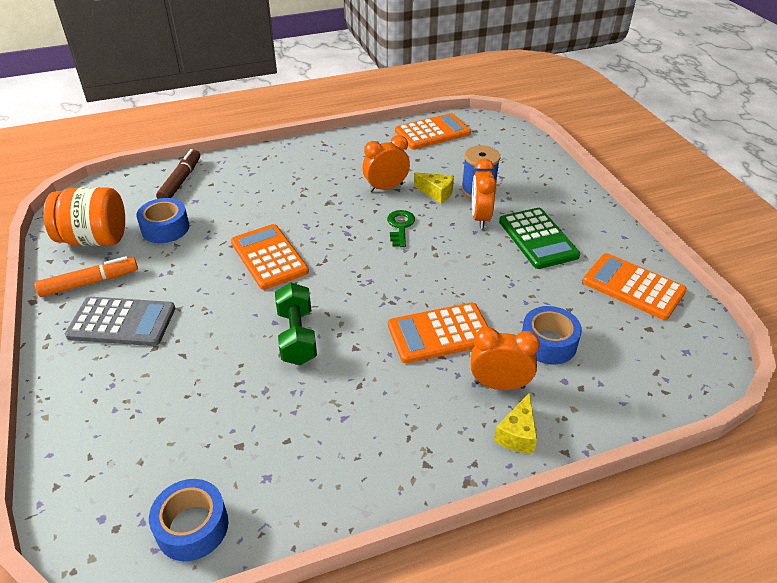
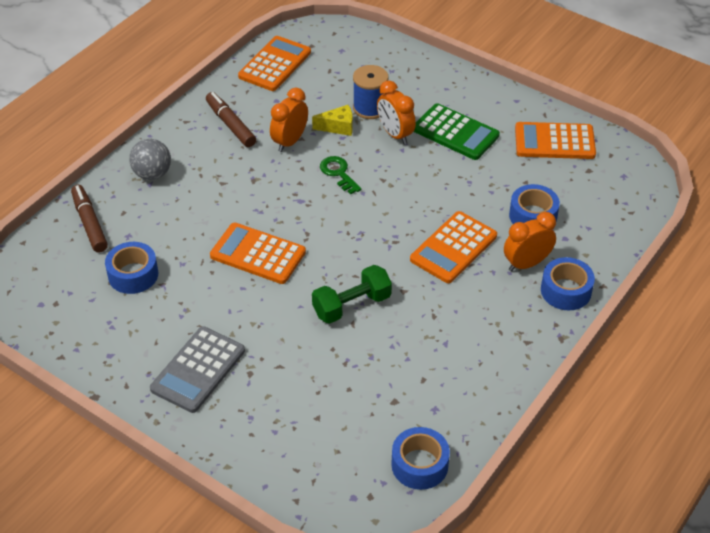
camera: 35 degrees left, 5 degrees up
(89, 283) = (126, 355): orange marker -> none
(94, 239) = (78, 317): orange jar -> none
(122, 322) = (198, 370): grey calculator -> grey calculator turned 150 degrees clockwise
(260, 168) = (152, 174): none -> grey ball
(297, 336) = (352, 305): green dumbbell -> green dumbbell turned 75 degrees counterclockwise
(354, 158) = (230, 124): none -> brown marker
(517, 434) = (566, 291): yellow cheese -> blue tape

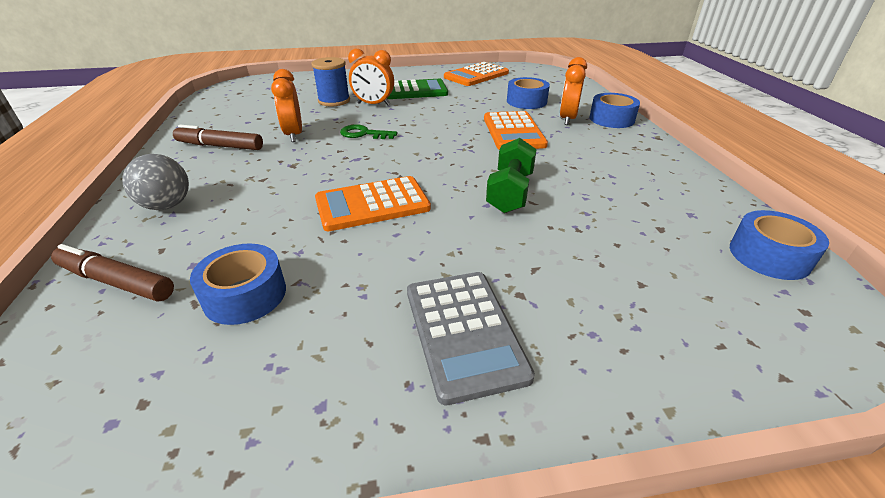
camera: 45 degrees left, 10 degrees down
(275, 64) = (219, 107): orange calculator -> none
(338, 127) = (324, 115): yellow cheese -> none

